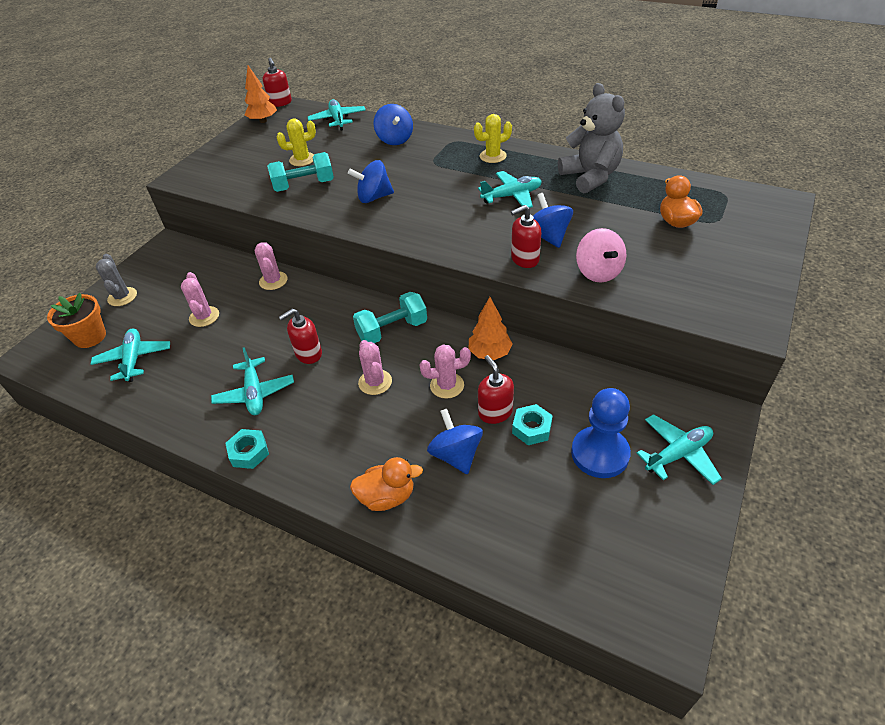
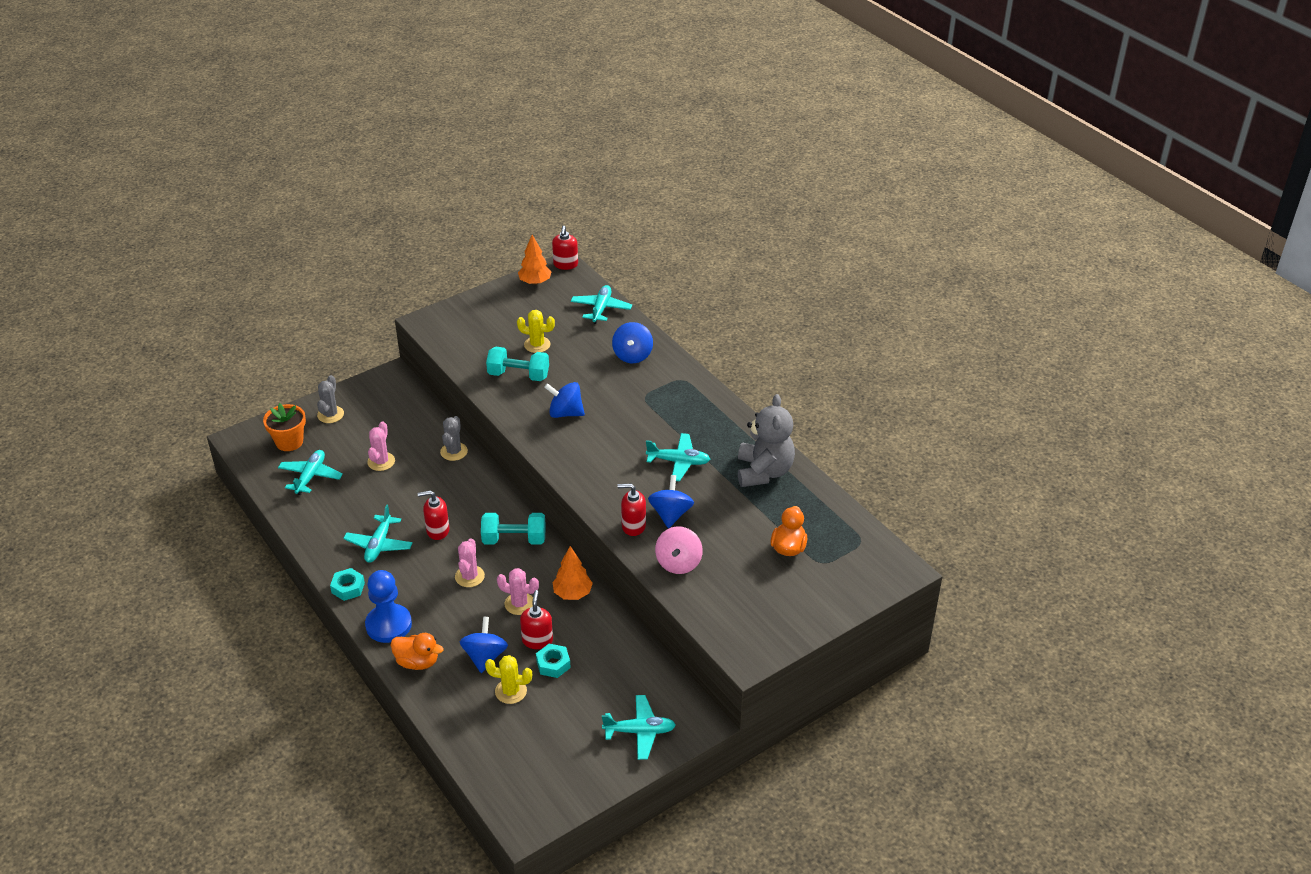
camera: 25 degrees right, 5 degrees down
(273, 281) = (454, 451): pink cactus -> grey cactus
(493, 156) = (701, 412): yellow cactus -> yellow cactus (511, 691)
(600, 453) = (585, 704): blue pawn -> blue pawn (388, 625)

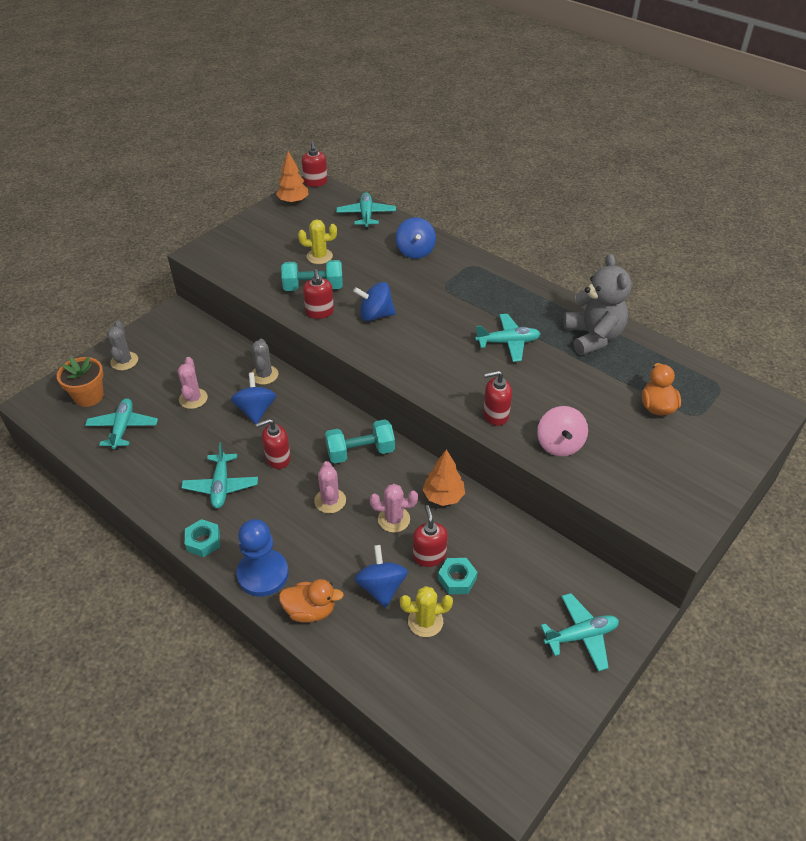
camera: 15 degrees left, 5 degrees up
(514, 401) = (319, 312): none -> red soap dispenser
(670, 514) = (526, 396): blue spinning top -> blue spinning top (256, 410)

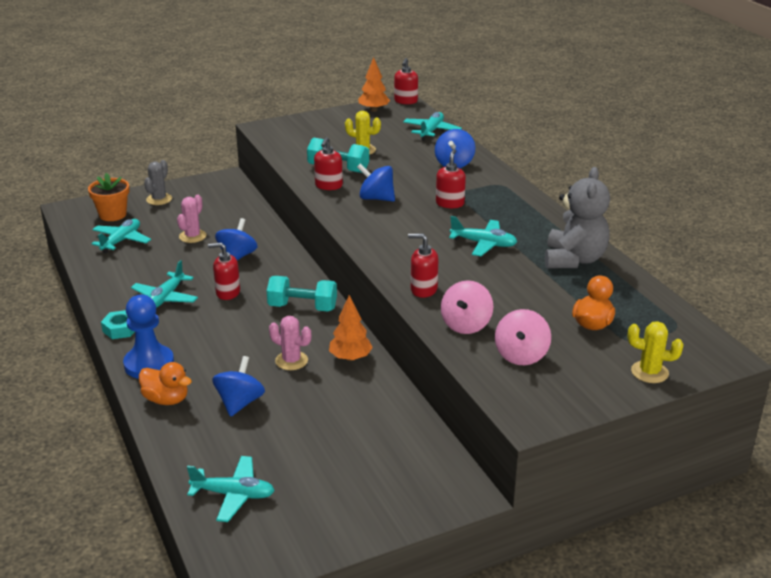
camera: 25 degrees right, 15 degrees down
(264, 375) = (265, 235): grey cactus -> none
(330, 501) = (247, 332): pink cactus -> none
(425, 621) = (257, 438): yellow cactus -> yellow cactus (649, 372)
(429, 556) = (301, 394): red soap dispenser -> red soap dispenser (450, 203)
(457, 579) = (312, 418): turquoise nut -> none
(581, 635) = (393, 494): turquoise plane -> turquoise plane (233, 495)
(627, 463) = (521, 355): none -> pink spinning top

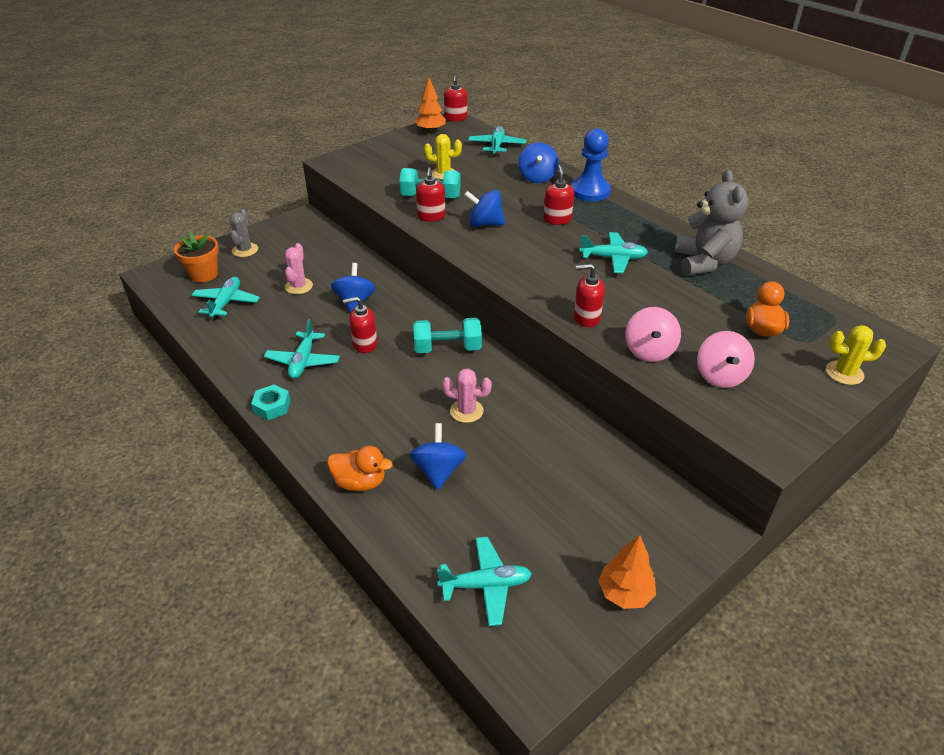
camera: 15 degrees left, 10 degrees up
(149, 364) = (321, 443): blue pawn -> blue pawn (590, 191)
(350, 358) = (522, 397): orange tree -> orange tree (625, 593)

